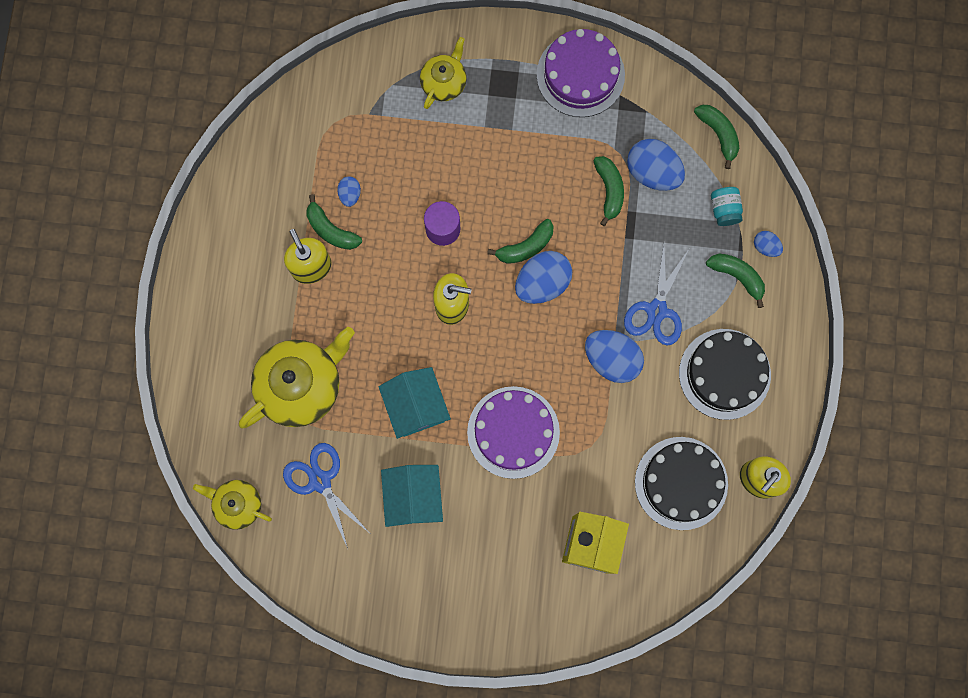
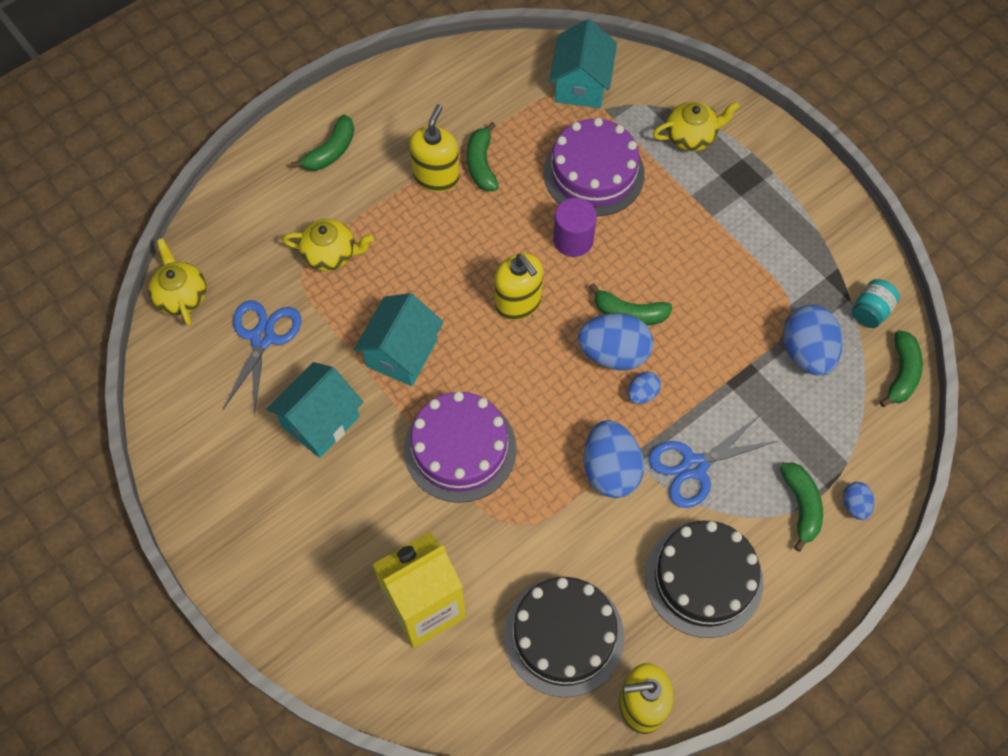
camera: 45 degrees right, 15 degrees down
(301, 385) = (330, 254): yellow teapot -> yellow teapot, size x0.56
(336, 109) = (581, 85): none -> turquoise house
(350, 194) = (525, 152): blue egg -> blue egg (642, 394)
(580, 75) = (817, 224): purple cake -> purple cake (593, 173)
(609, 190) = (751, 333): green banana -> green banana (331, 151)
(724, 210) = (845, 439): turquoise jar -> turquoise jar (870, 311)

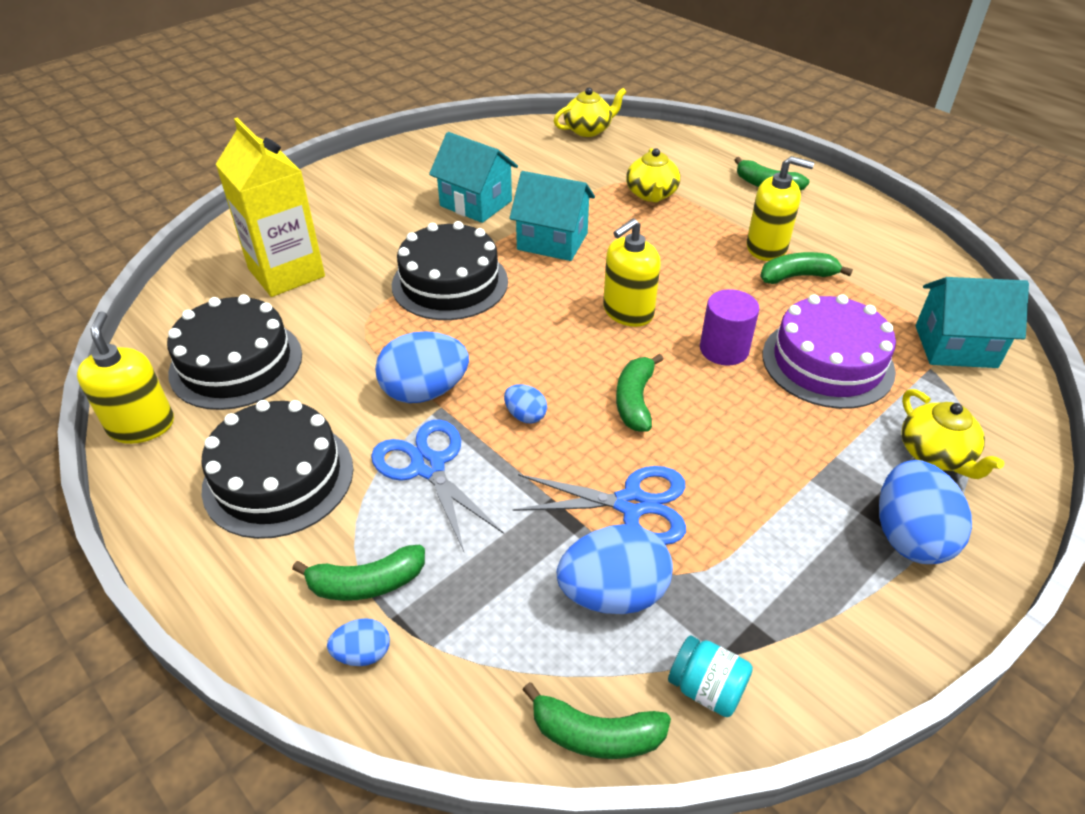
camera: 85 degrees right, 20 degrees down
(262, 338) = (555, 169): blue scissors -> blue scissors (632, 504)
(460, 449) = (450, 283): purple cake -> black cake
(613, 353) = (576, 389): blue egg -> blue egg (909, 536)

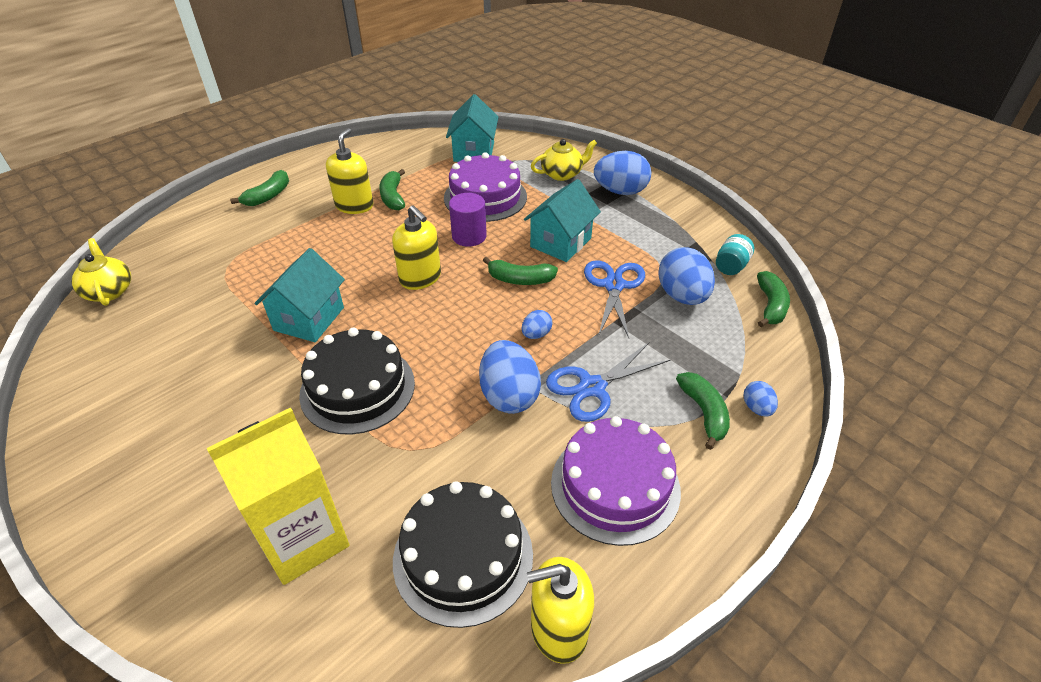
camera: 90 degrees left, 0 degrees up
(278, 478) = (615, 486): black cake -> purple cake
(476, 203) = (219, 375): turquoise house -> turquoise house (561, 242)
(651, 194) = (255, 256): yellow teapot -> none

